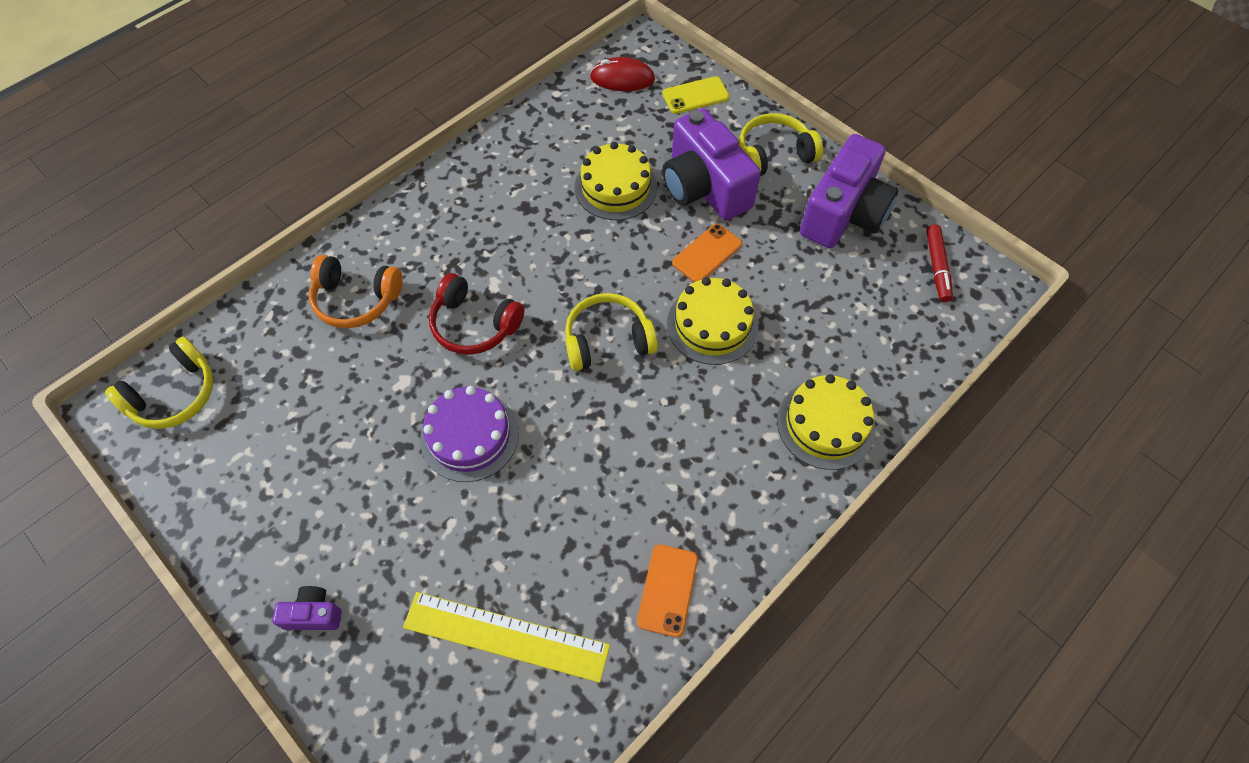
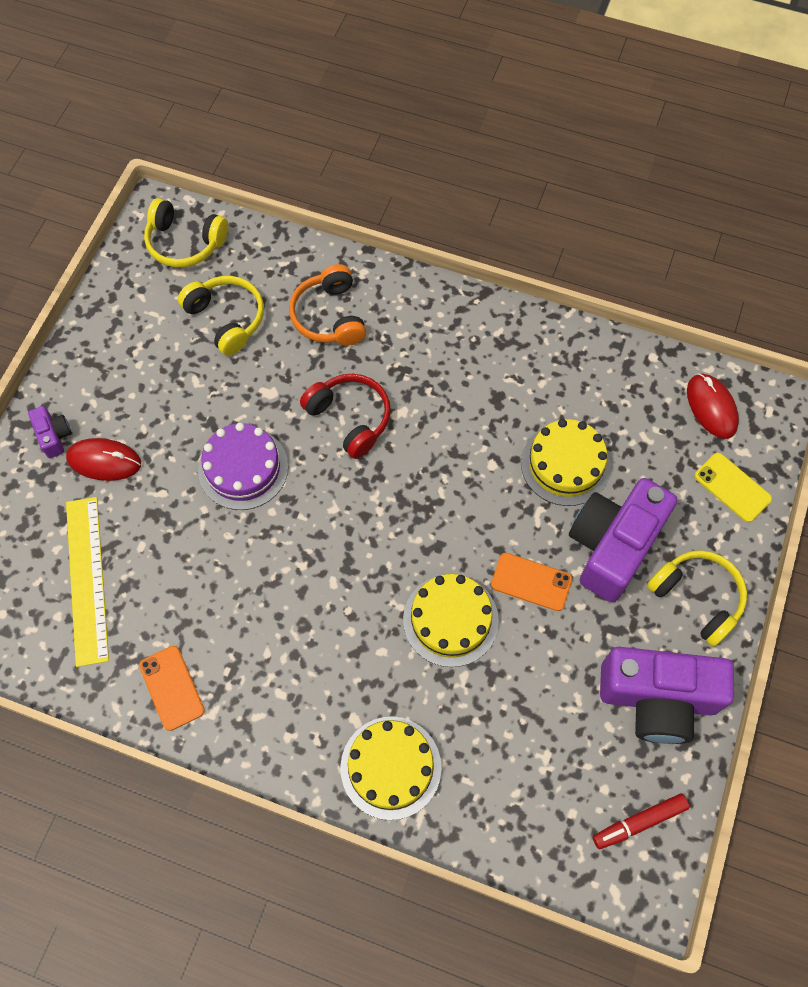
camera: 65 degrees right, 5 degrees up
(378, 569) = (104, 461): none -> red mouse
(474, 324) = (350, 418): red headphones -> red headphones turned 135 degrees clockwise
(607, 340) = (388, 534): yellow headphones -> yellow headphones (227, 319)
(668, 590) = (171, 688): orange phone -> orange phone turned 75 degrees clockwise

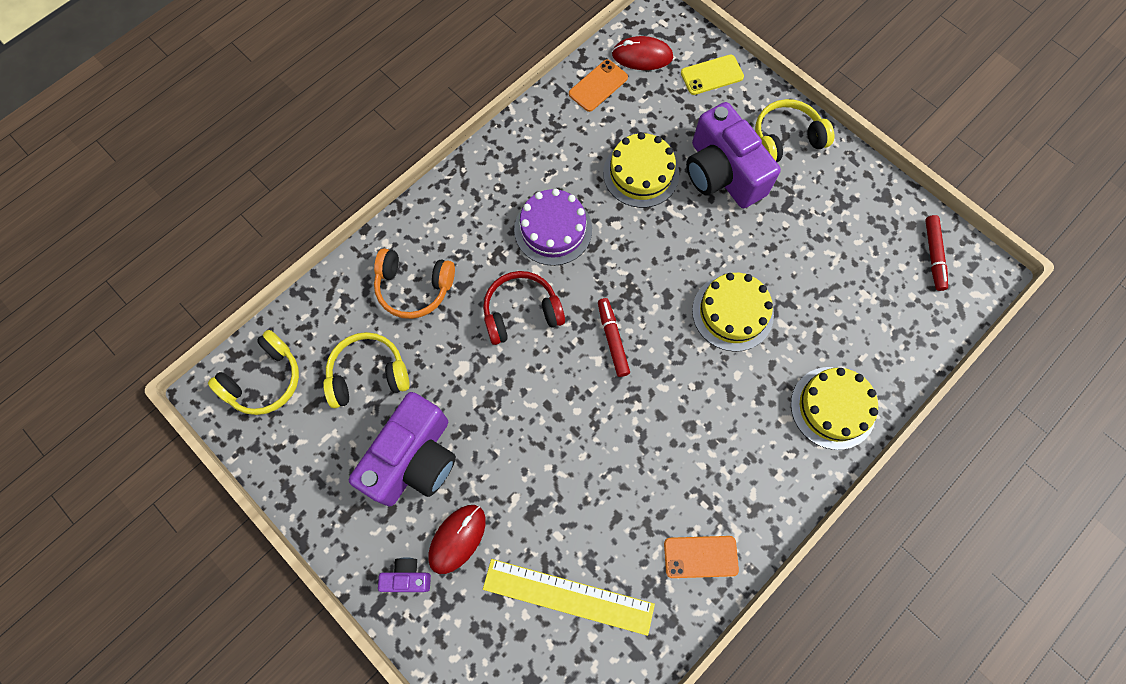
camera: 65 degrees left, 5 degrees up
(243, 468) = (525, 418): purple cake -> purple cake (553, 229)
(362, 513) = (612, 339): none -> red marker
(531, 582) = (726, 241): orange phone -> orange phone (598, 86)
(657, 699) = (850, 201): purple camera -> purple camera (414, 459)

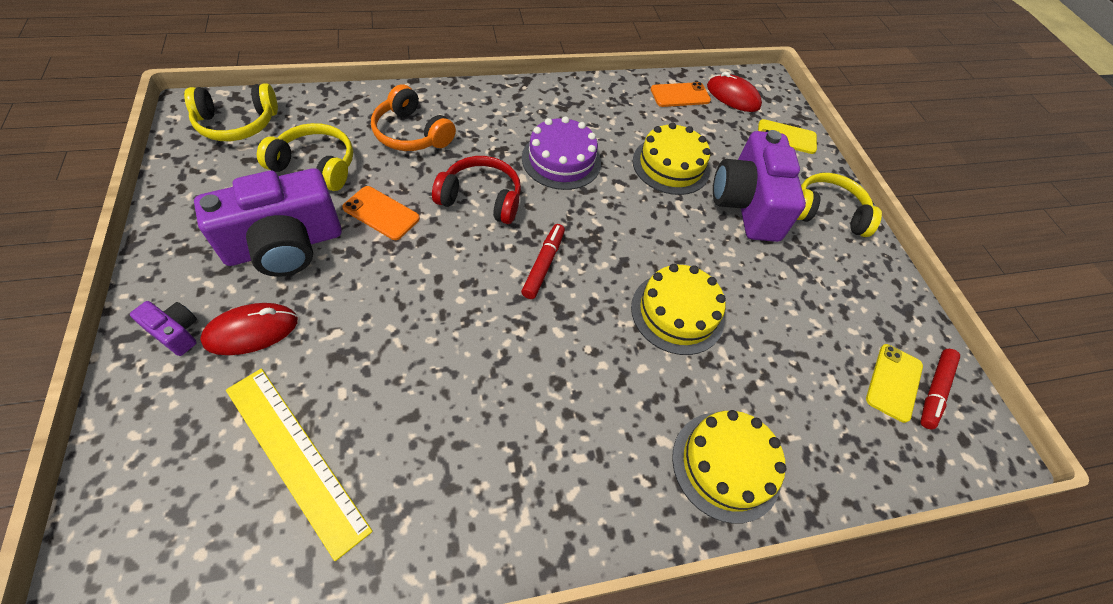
camera: 25 degrees right, 15 degrees down
(700, 557) = (463, 518): orange phone -> orange phone (381, 213)
(904, 267) = (893, 382): none -> yellow phone

